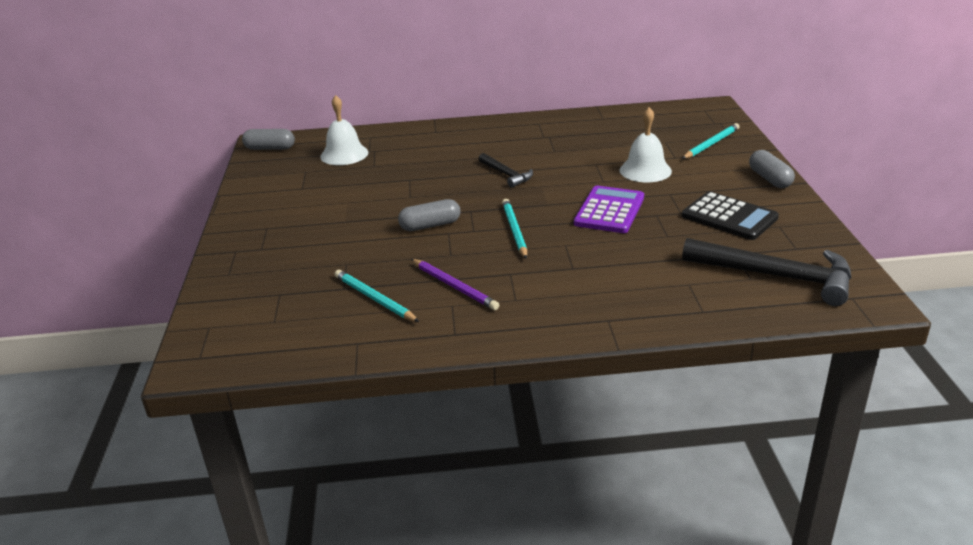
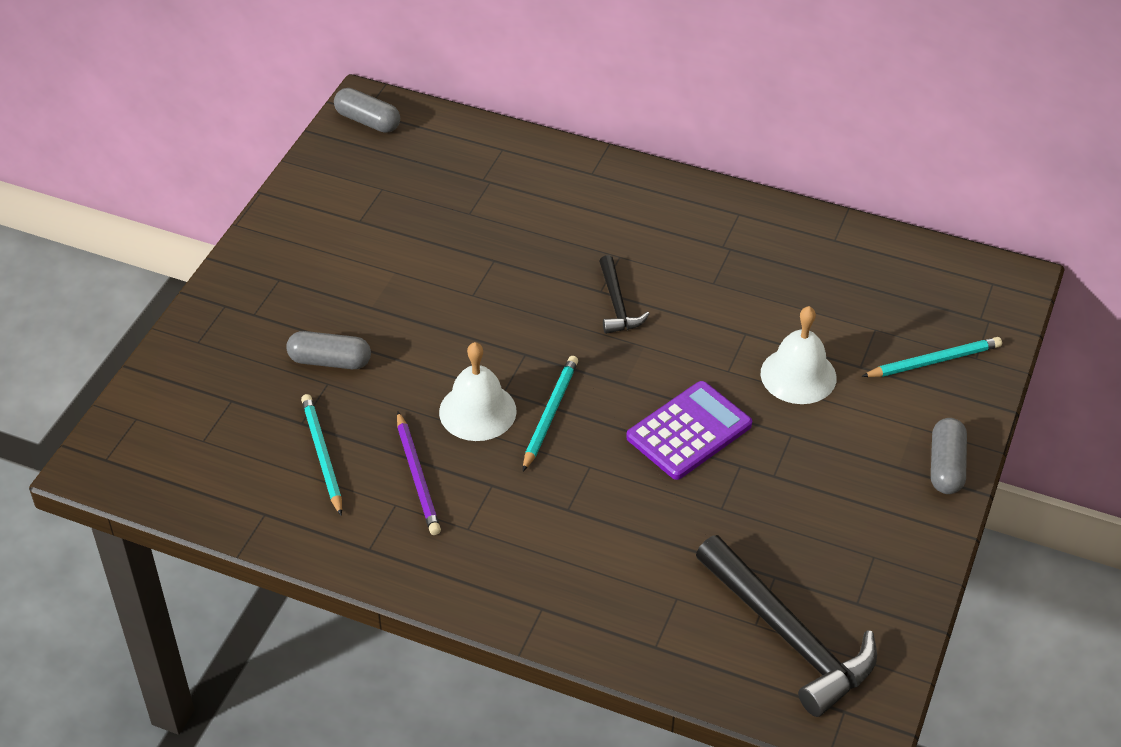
camera: 25 degrees right, 15 degrees up
(344, 154) = (448, 173): white bell -> white bell (477, 411)
(430, 225) = (460, 360): grey capsule -> grey capsule (330, 361)
(729, 217) = (826, 511): black calculator -> none

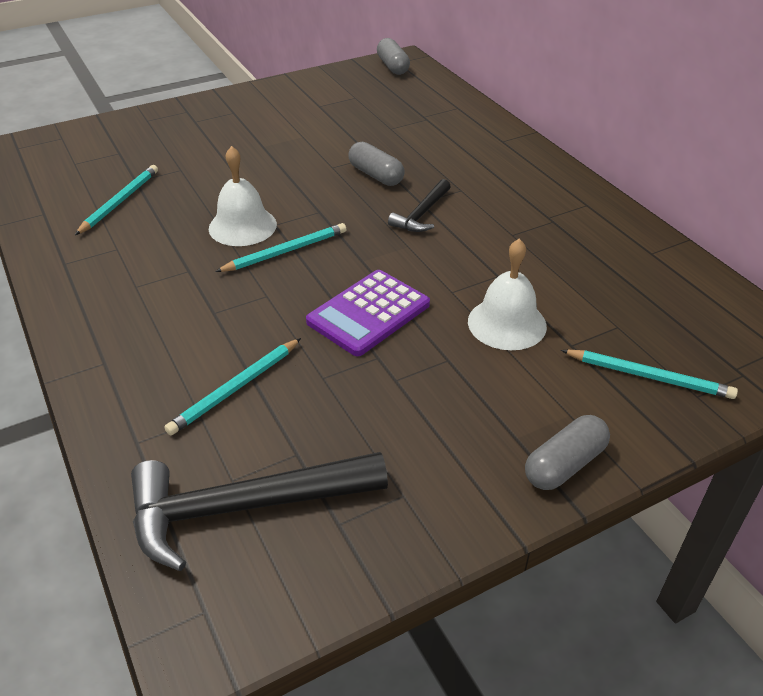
camera: 40 degrees right, 5 degrees down
(330, 361) = (199, 160): grey capsule -> grey capsule (376, 175)
(418, 476) = (153, 241): purple pencil -> none
(671, 559) = (236, 388): none -> turquoise pencil
(689, 431) = (368, 313): purple calculator -> purple calculator turned 135 degrees clockwise
(788, 635) = (245, 507): black hammer -> black hammer turned 75 degrees clockwise

